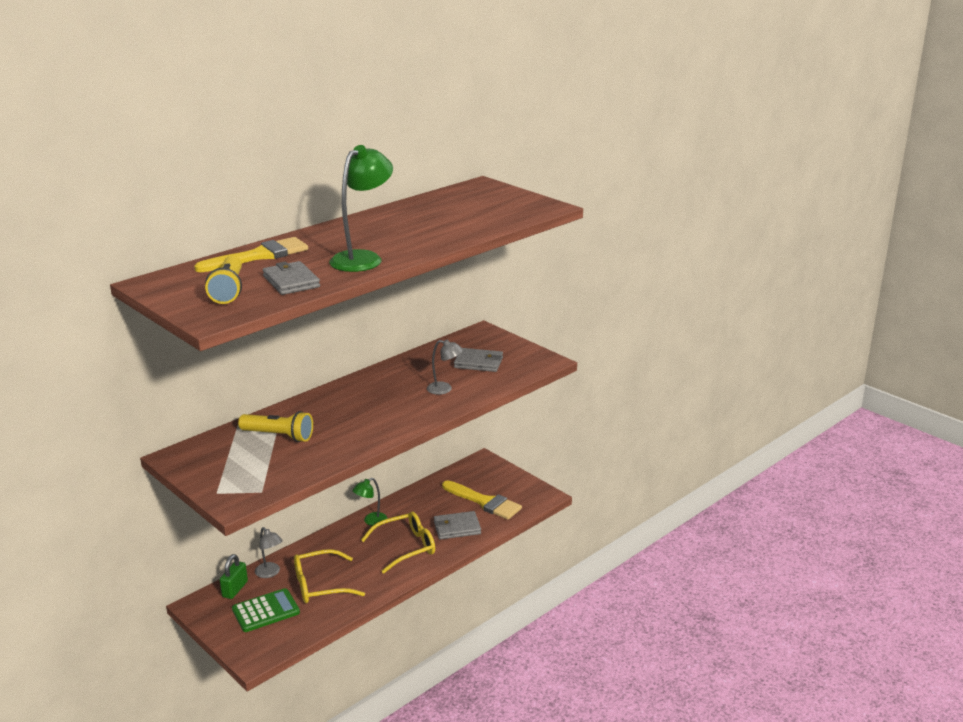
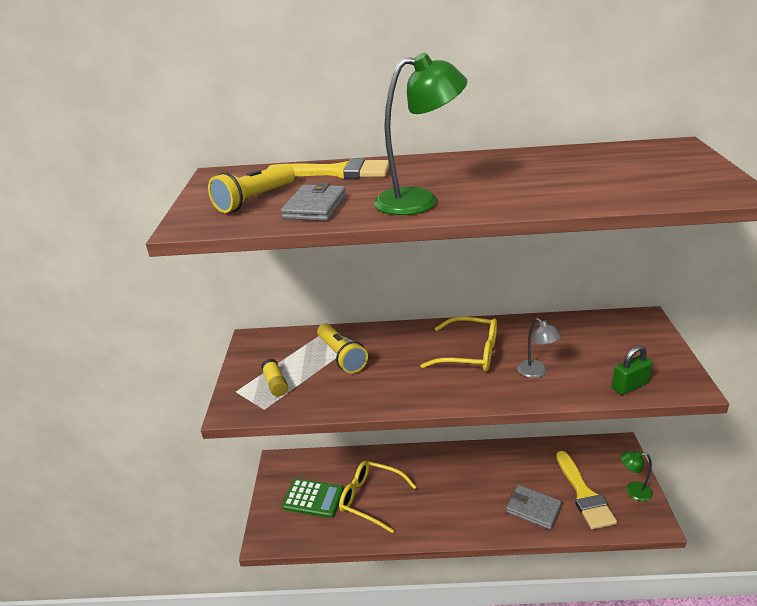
camera: 45 degrees right, 5 degrees up
(235, 589) = (313, 463): green padlock -> green padlock (629, 386)
(246, 474) = (275, 384): none -> yellow glue stick
(270, 573) = (348, 463): grey lamp -> none
(371, 521) = (465, 457): green lamp -> green lamp (633, 491)
(406, 547) = (471, 503): yellow glasses -> yellow glasses (470, 353)
(478, 363) = (604, 355): grey wallet -> none

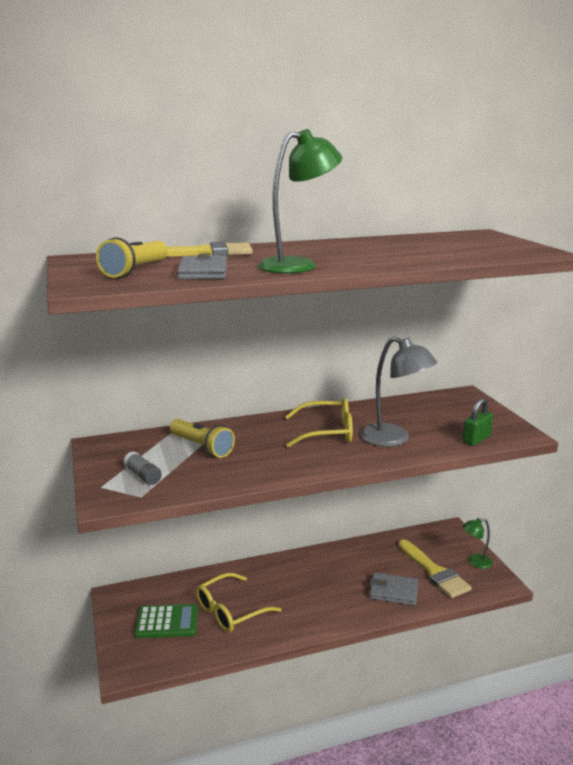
camera: 20 degrees left, 10 degrees down
(275, 384) = (143, 476): yellow glue stick -> grey glue stick
(370, 499) = (229, 611): yellow glasses -> yellow glasses turned 45 degrees counterclockwise
(536, 372) = (394, 439): grey lamp -> grey lamp, size x1.79

